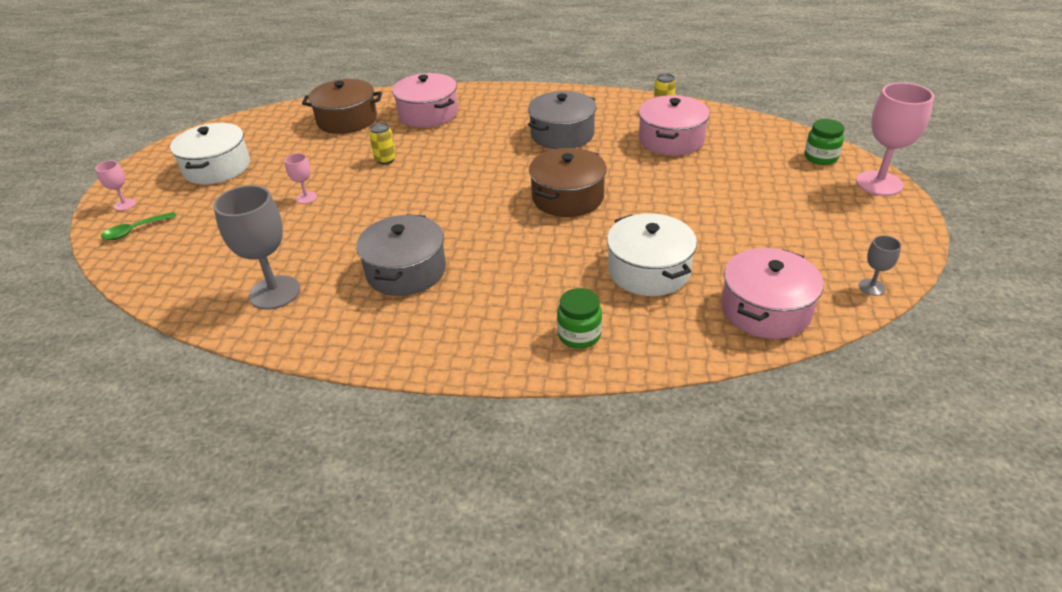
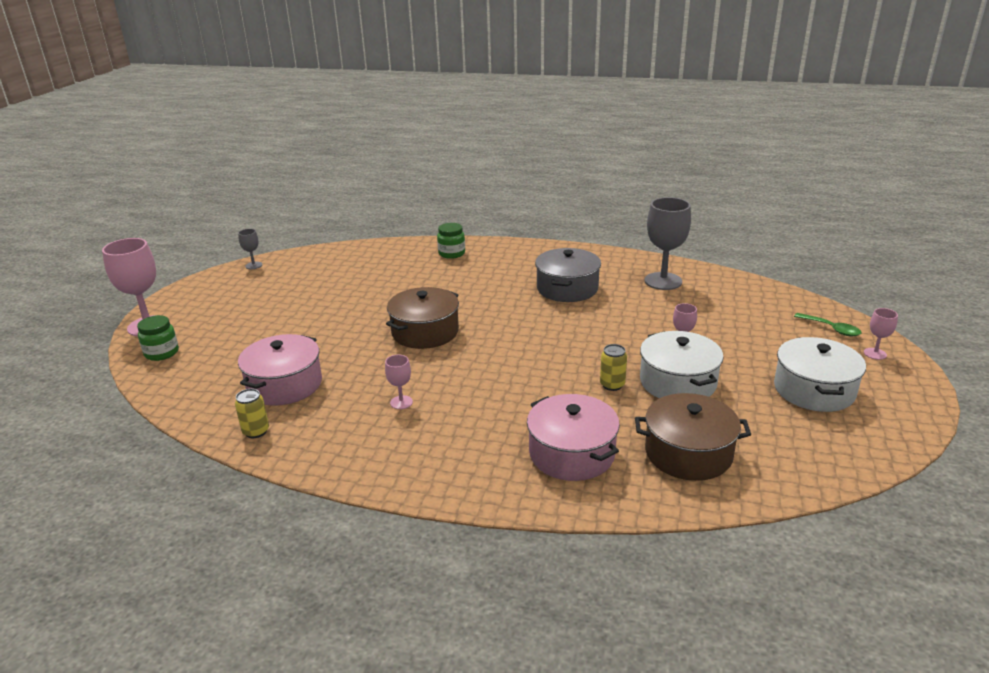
camera: 175 degrees left, 10 degrees down
(135, 230) = (831, 329): green spoon -> green spoon turned 75 degrees clockwise
(562, 134) = (401, 402): grey pot -> pink goblet
(649, 270) = (389, 280): white pot -> white pot (678, 382)
(766, 309) = (330, 259): pink pot -> none

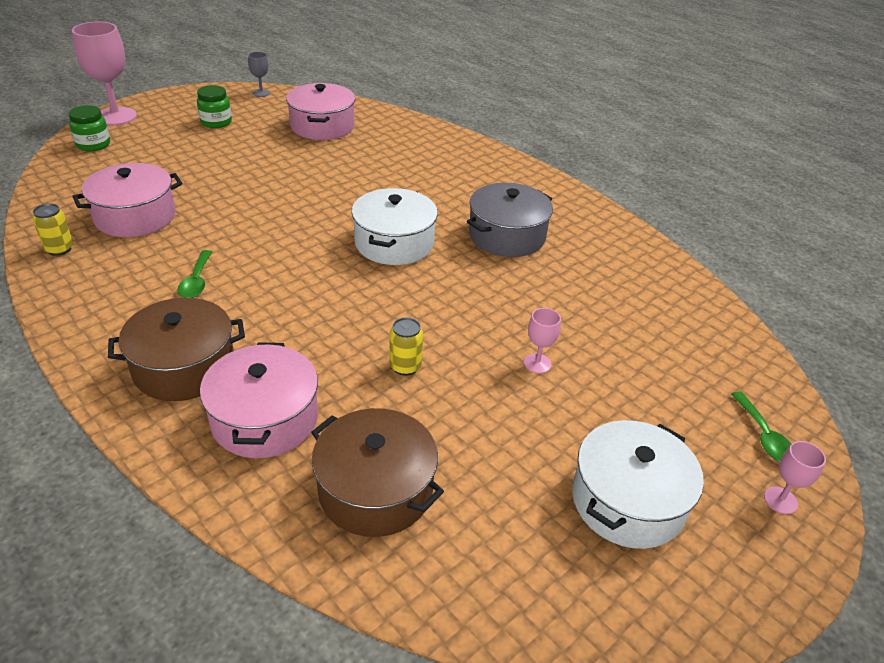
camera: 30 degrees right, 10 degrees up
(340, 270) = (322, 126): none -> pink pot
(401, 402) = (196, 281): pink goblet -> green spoon
(425, 332) = (310, 220): brown pot -> brown pot (184, 367)
(451, 253) = (443, 149): green jar -> green jar (216, 122)
(663, 281) = (625, 274): grey goblet -> none
(678, 382) = (478, 401): white pot -> white pot (394, 243)

